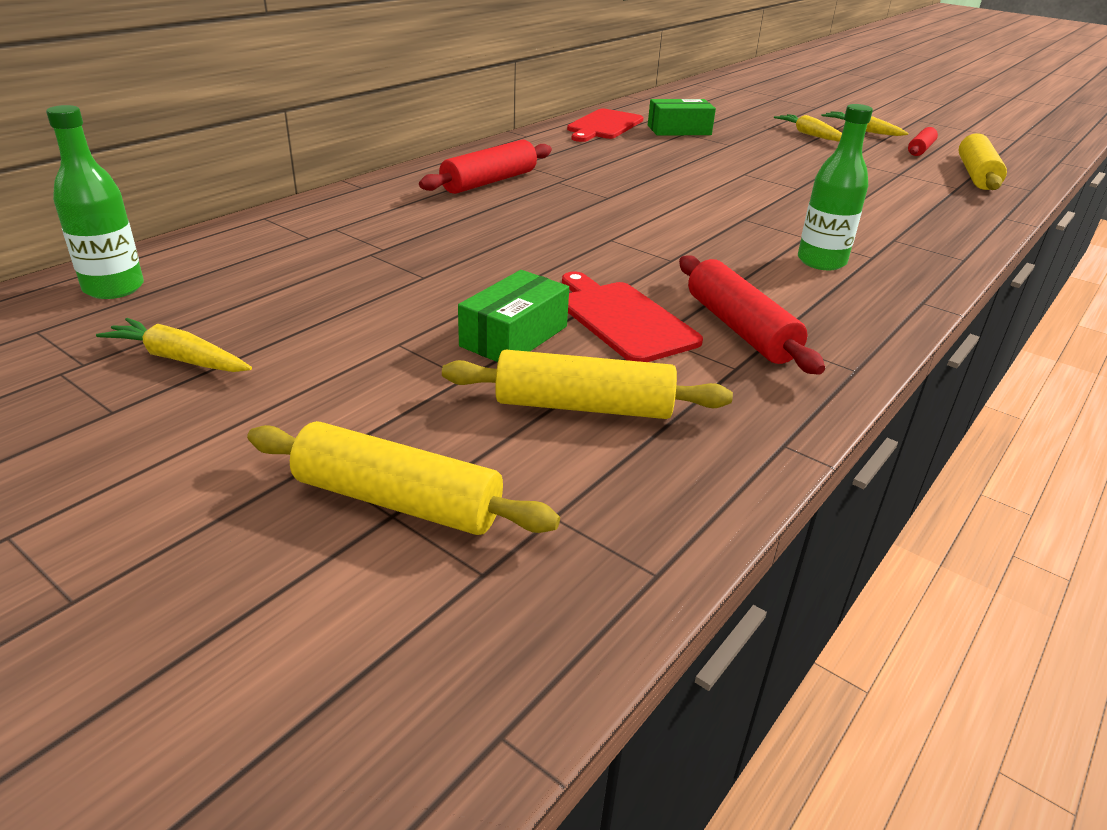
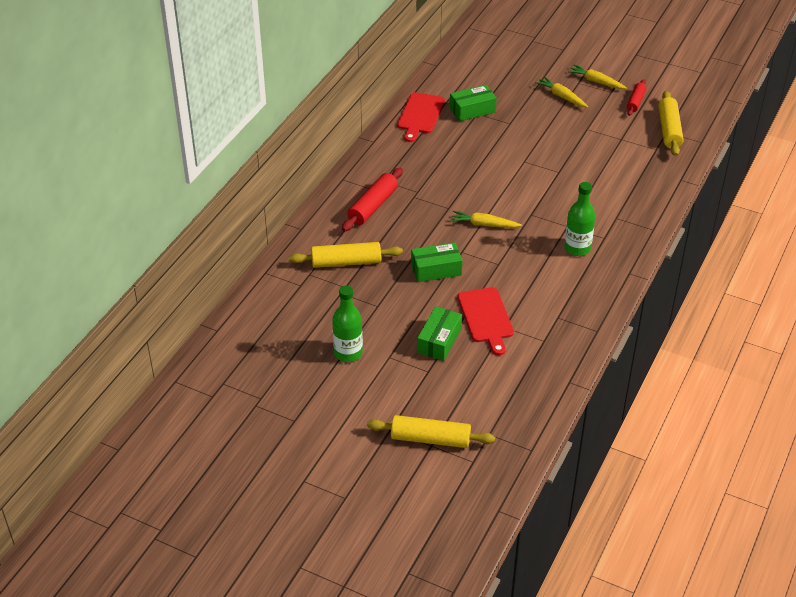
camera: 10 degrees left, 10 degrees up
(114, 288) = (233, 347): green bottle -> green bottle (348, 353)
(178, 359) = (299, 386): yellow carrot -> yellow carrot (484, 225)
(556, 251) = (436, 269): none -> green box
(583, 406) = (484, 378): yellow rolling pin -> yellow rolling pin (346, 262)
(623, 319) = (486, 318): red cutting board -> red cutting board turned 150 degrees counterclockwise
(740, 329) = (542, 313): red rolling pin -> none

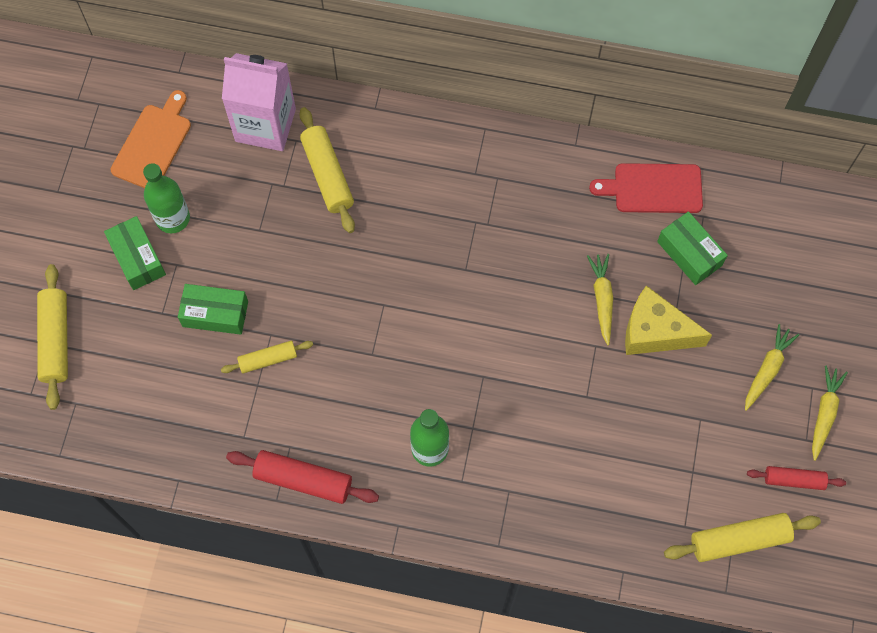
camera: 75 degrees right, 25 degrees up
(276, 355) = (153, 144): none -> orange cutting board
(288, 288) = (265, 125): none -> pink carton
(373, 206) = (442, 178): red rolling pin -> red rolling pin (303, 480)
(436, 269) = (341, 281): green box -> green box (138, 258)
(484, 225) = (444, 321): yellow carrot -> yellow carrot (602, 299)
(486, 318) = (268, 359): red cutting board -> yellow rolling pin
(522, 135) = (655, 332): none -> yellow cheese

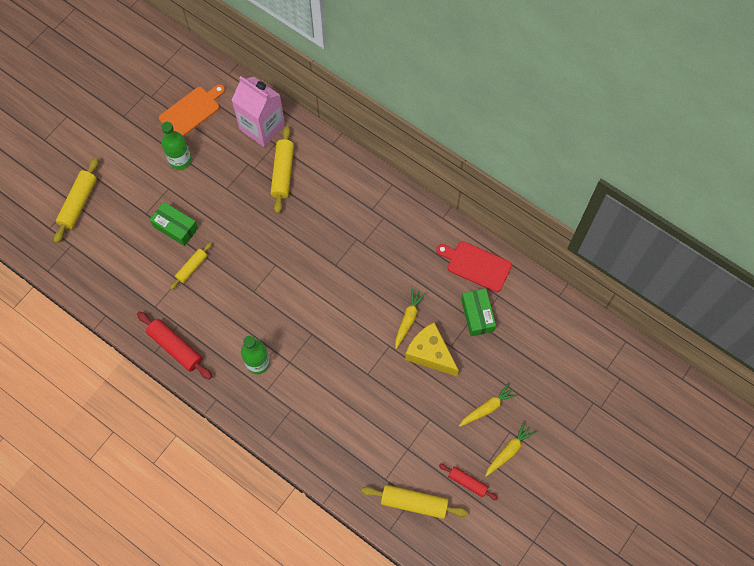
camera: 25 degrees right, 0 degrees up
(138, 258) = (148, 175): green box -> none
(268, 359) = (192, 267): yellow rolling pin -> yellow rolling pin turned 60 degrees counterclockwise

